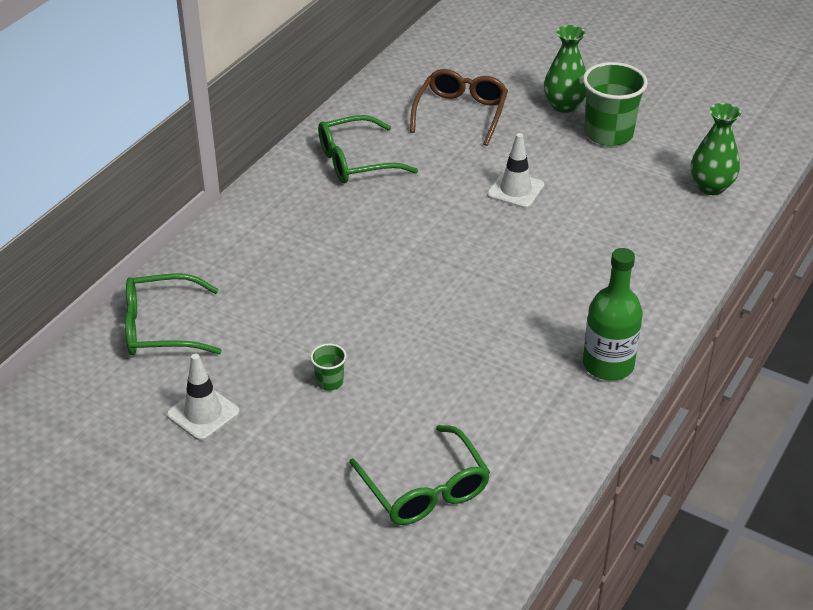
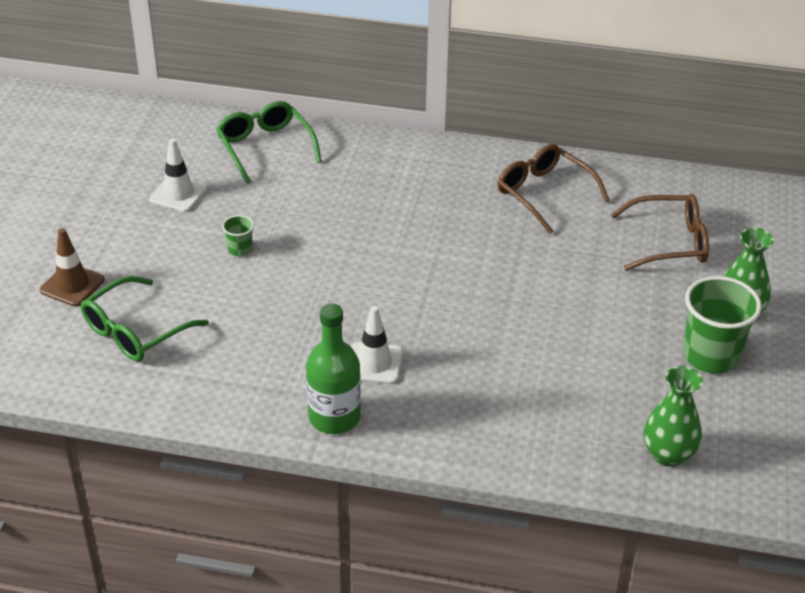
camera: 70 degrees right, 0 degrees up
(320, 533) = (72, 285): none -> brown traffic cone
(354, 161) = (543, 193): green glasses -> brown glasses
(515, 190) = (565, 305): white traffic cone -> white traffic cone (374, 363)

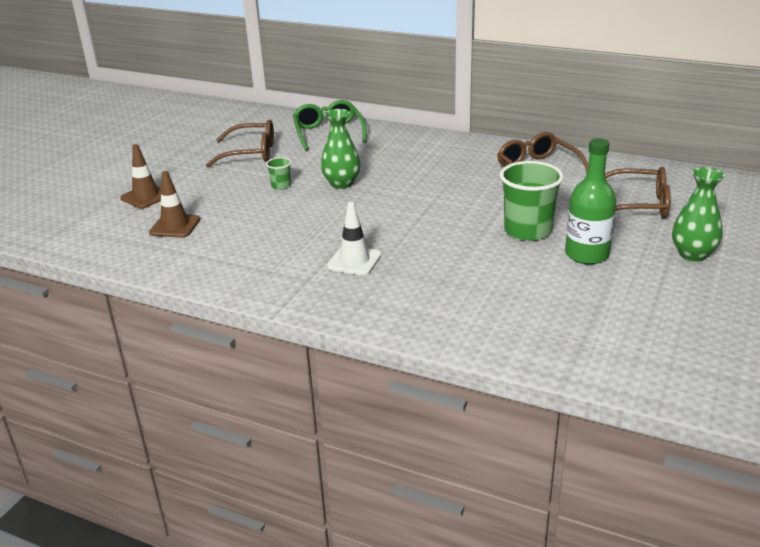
camera: 15 degrees right, 10 degrees down
(134, 332) = (175, 226): green glasses -> brown traffic cone
(178, 194) = (252, 153): white traffic cone -> brown glasses
(334, 417) = (304, 292): green bottle -> green bottle (586, 254)
(668, 454) = (599, 348): green vase -> green vase (341, 183)
(711, 356) = (659, 281): green cup -> green cup (527, 230)

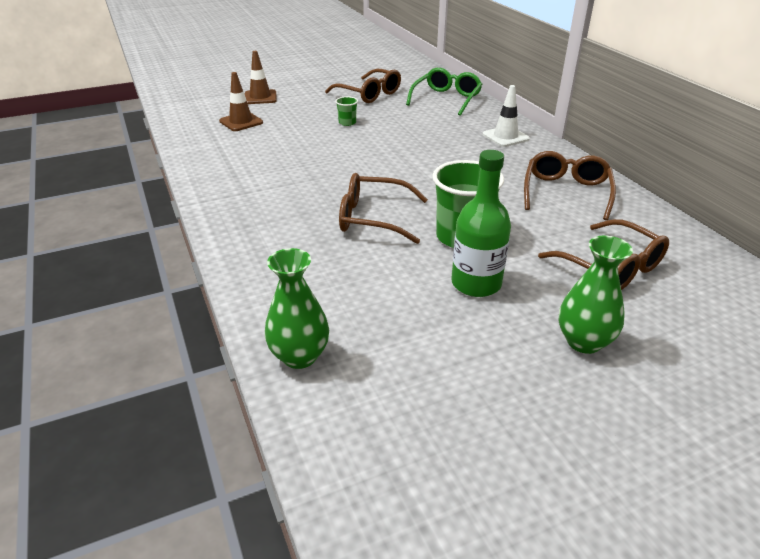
camera: 40 degrees right, 5 degrees up
(341, 183) = (388, 138): green vase -> green vase (299, 356)
(354, 261) = (295, 195): white traffic cone -> white traffic cone (505, 137)
(445, 248) = (372, 218): none -> brown glasses

